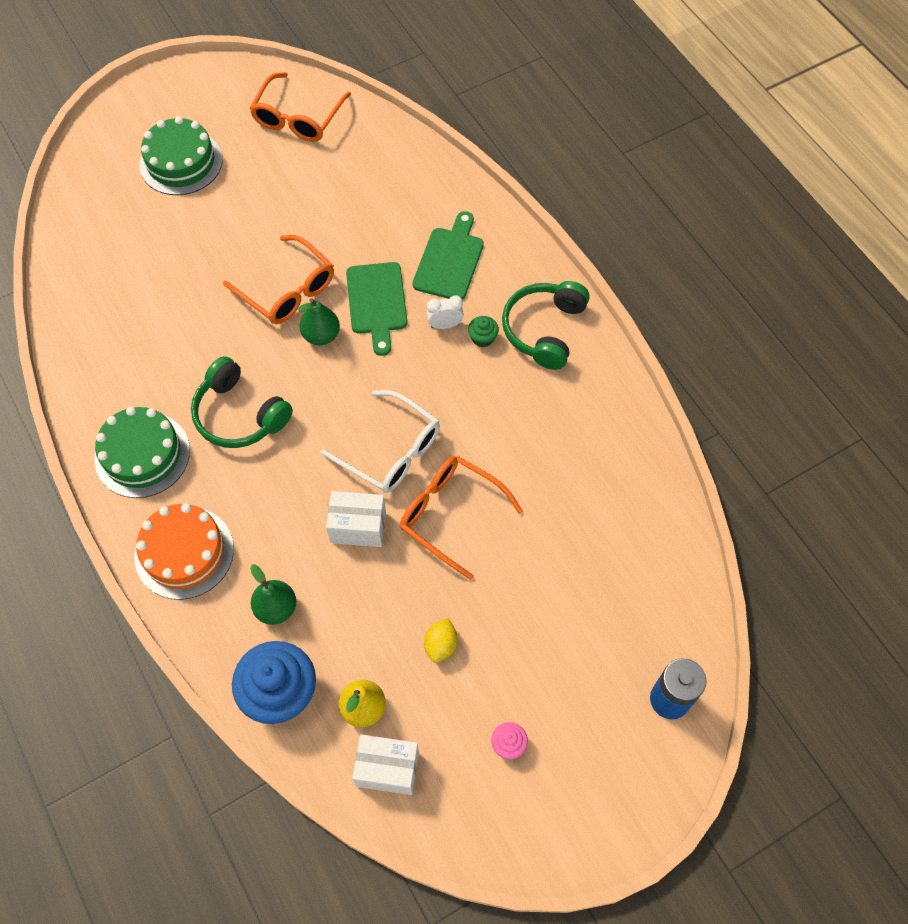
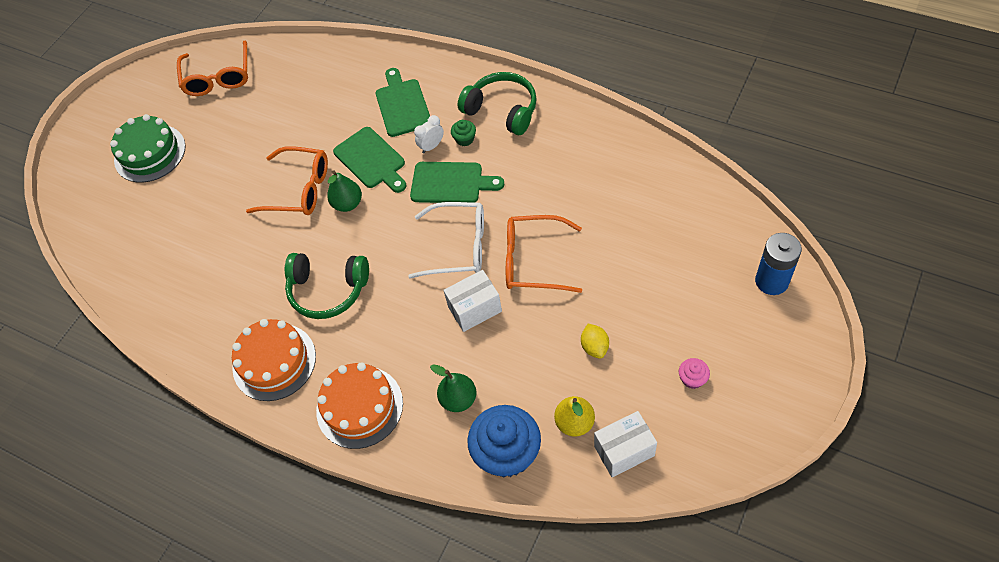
camera: 25 degrees left, 5 degrees down
(142, 454) = (274, 361): green cake -> orange cake
(434, 377) = (451, 183): none -> green cutting board
(544, 329) = (502, 110): green headphones -> green headphones turned 135 degrees clockwise

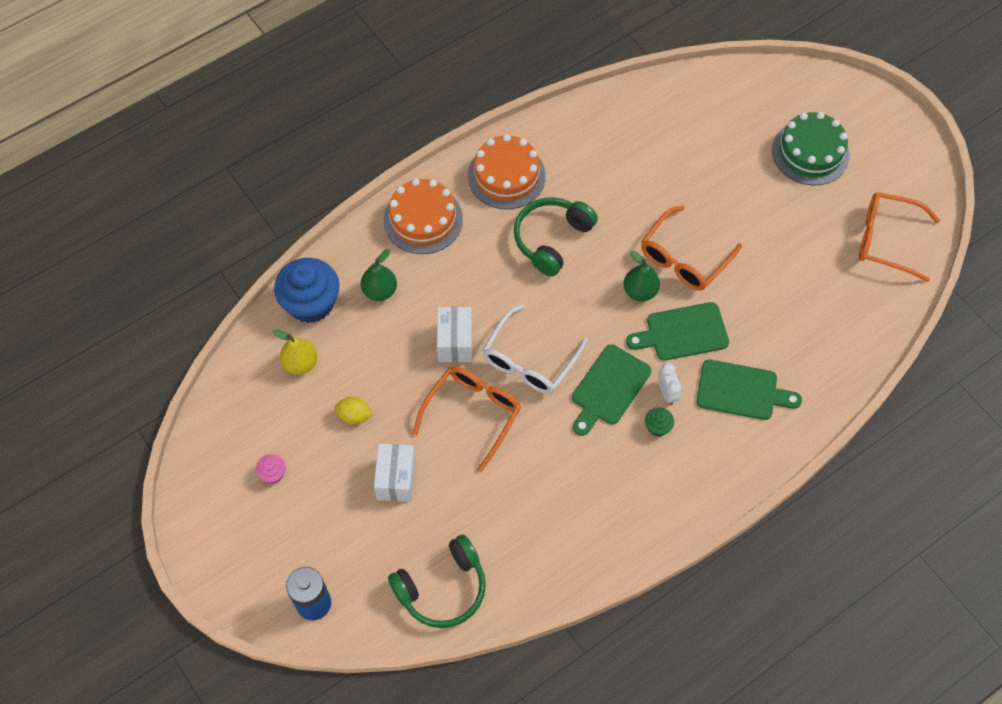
camera: 110 degrees right, 5 degrees up
(502, 110) = (675, 481): green headphones -> green headphones (442, 588)
(624, 451) = (252, 386): white box -> white box (396, 479)

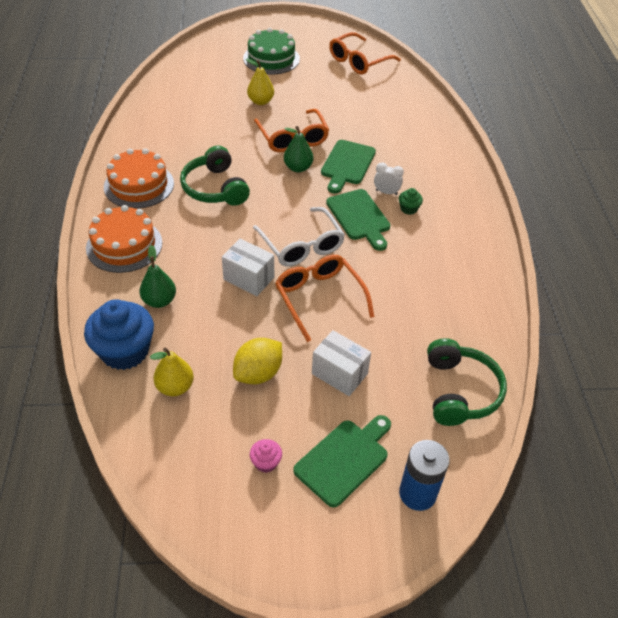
camera: 60 degrees left, 15 degrees down
(354, 416) = (258, 373): yellow lemon -> yellow lemon, size x1.56
(721, 192) = (260, 101): none -> yellow pear
(741, 391) = (412, 160): green cutting board -> green cutting board (344, 459)

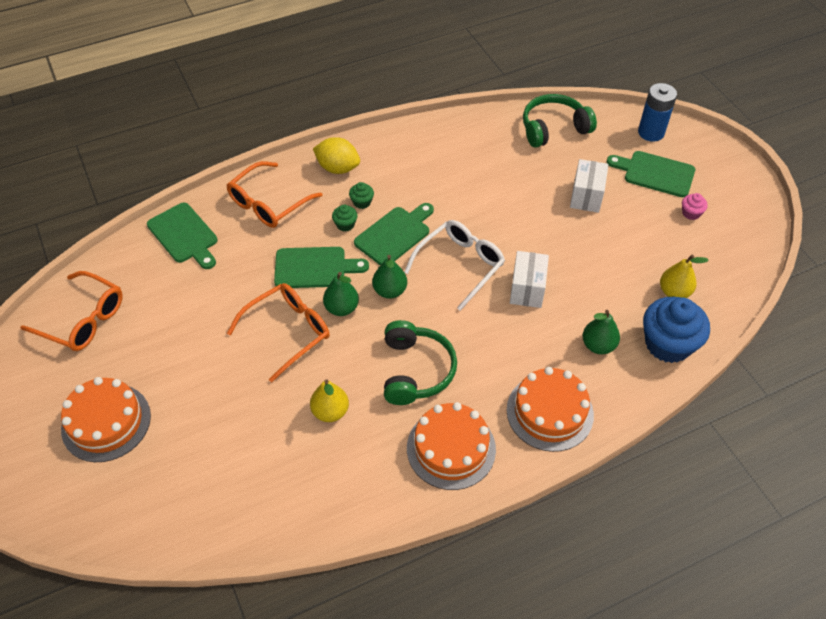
camera: 110 degrees left, 5 degrees up
(215, 188) = (416, 370): green headphones -> green headphones turned 45 degrees counterclockwise
(258, 373) = (622, 244): yellow lemon -> yellow lemon (338, 168)
(260, 101) = (222, 393): yellow pear -> yellow pear (330, 411)
(271, 58) = (106, 422): green cake -> orange cake
(299, 197) = (390, 291): none -> green pear
(319, 298) = (517, 232): orange glasses -> orange glasses (269, 203)
(386, 192) = (345, 224): white clock -> green cupcake
(416, 111) = (184, 235): none -> green cutting board

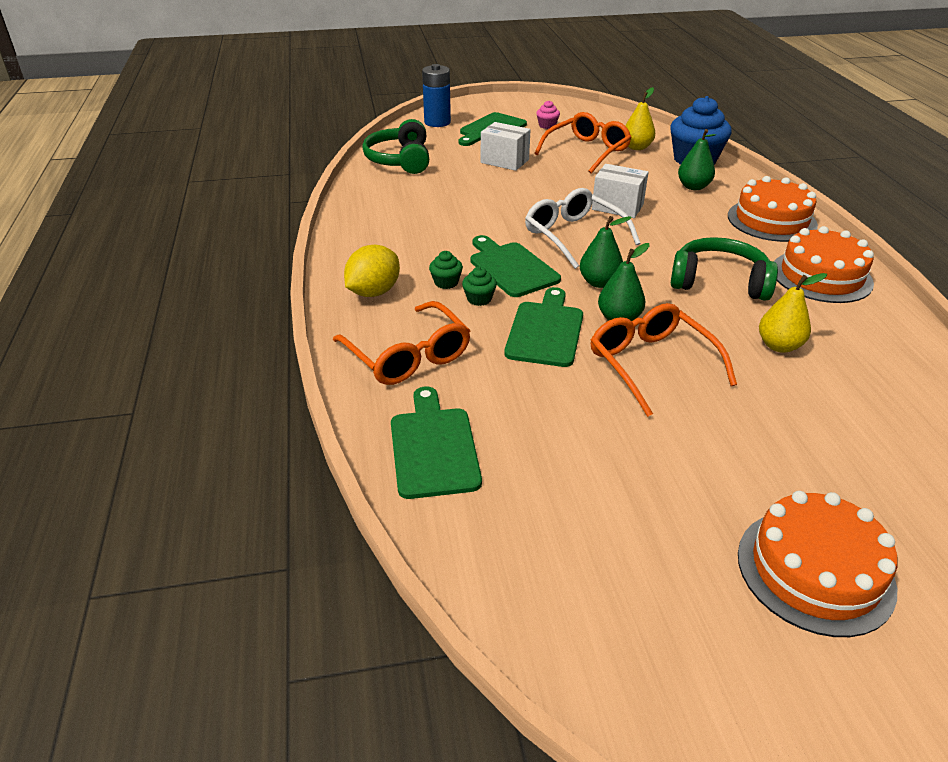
camera: 75 degrees left, 15 degrees down
(83, 319) = (588, 595): orange glasses -> orange glasses (587, 151)
(184, 235) = (433, 447): green cutting board -> green cutting board turned 75 degrees counterclockwise

